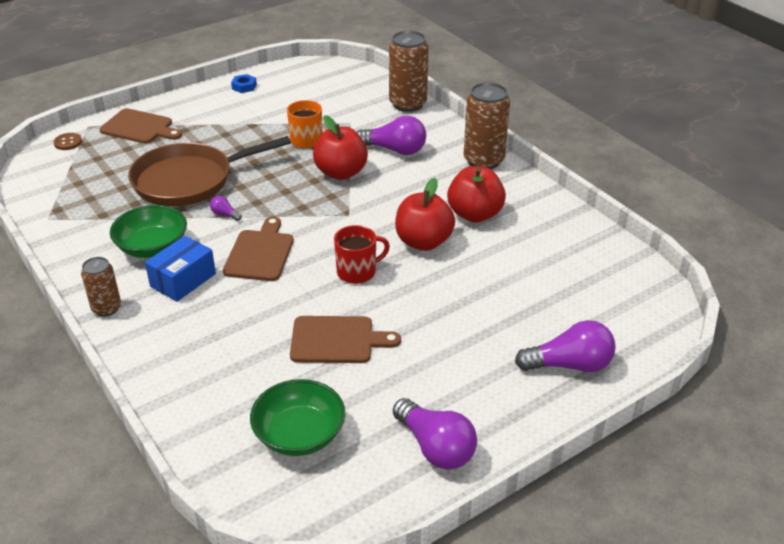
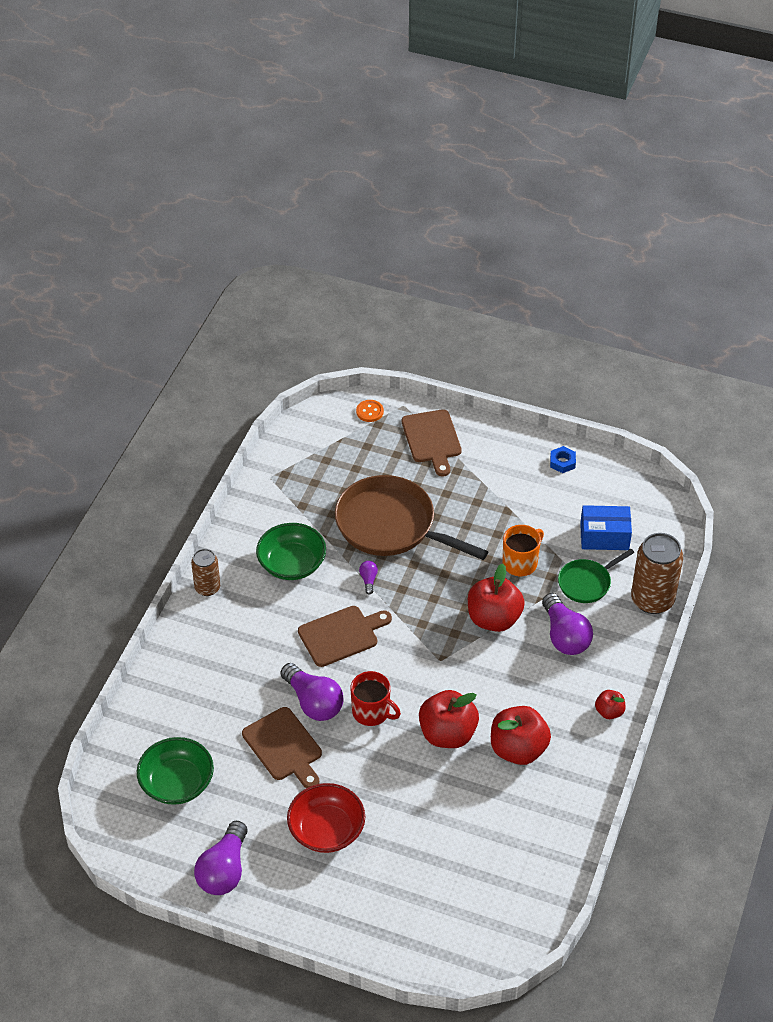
camera: 55 degrees right, 10 degrees up
(68, 142) = (369, 412): brown button -> orange button
(183, 280) = (272, 609): blue box -> blue box (604, 536)
(360, 121) = (587, 583): none -> green pan
(453, 354) = (326, 830): none -> red bowl
(483, 160) = (609, 712): brown can -> red apple
(569, 365) = (375, 913): purple light bulb -> purple light bulb (313, 702)

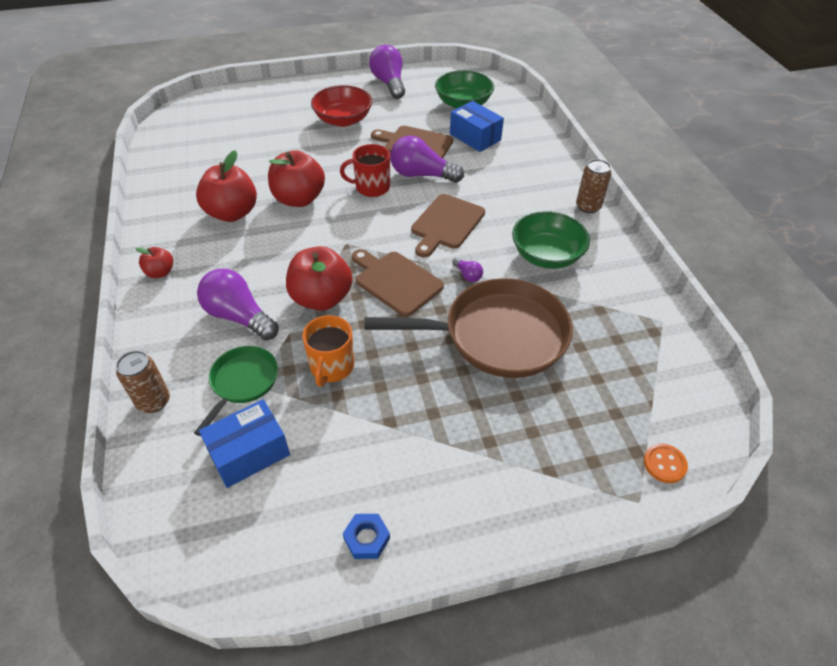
camera: 145 degrees right, 0 degrees up
(216, 724) = (475, 137): none -> blue box
(432, 439) = (556, 469): brown cutting board -> brown cutting board (396, 281)
(652, 600) = (154, 401): brown can -> brown can, size x0.59

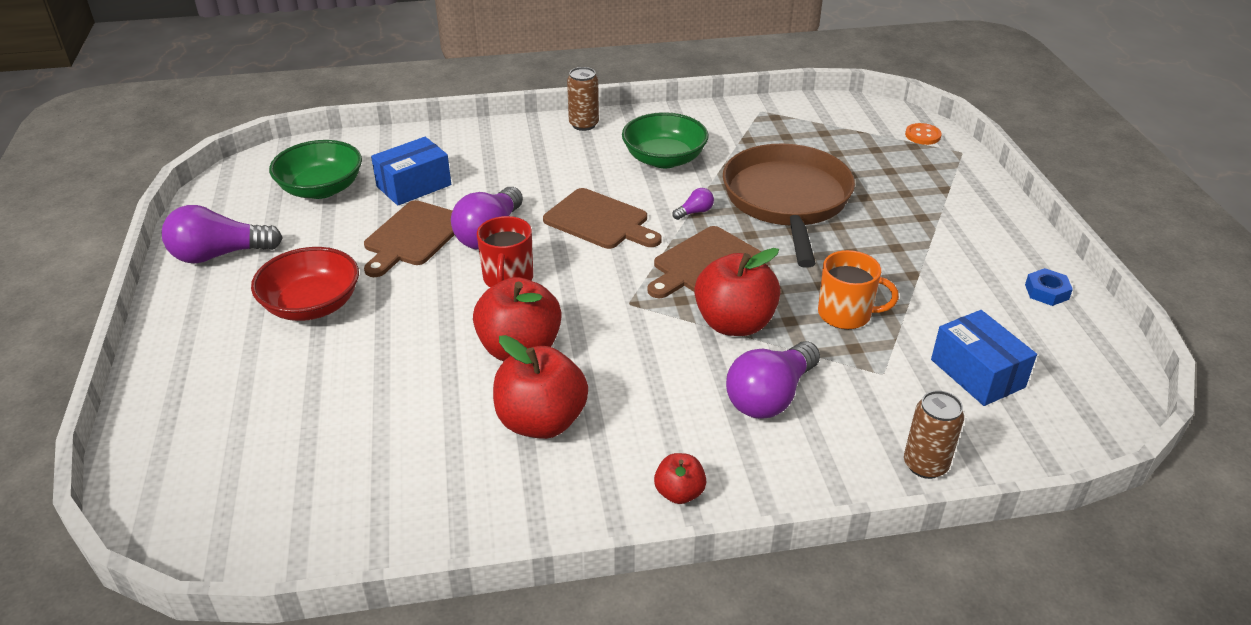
camera: 85 degrees left, 10 degrees down
(242, 383) = (881, 385): green pan -> none

